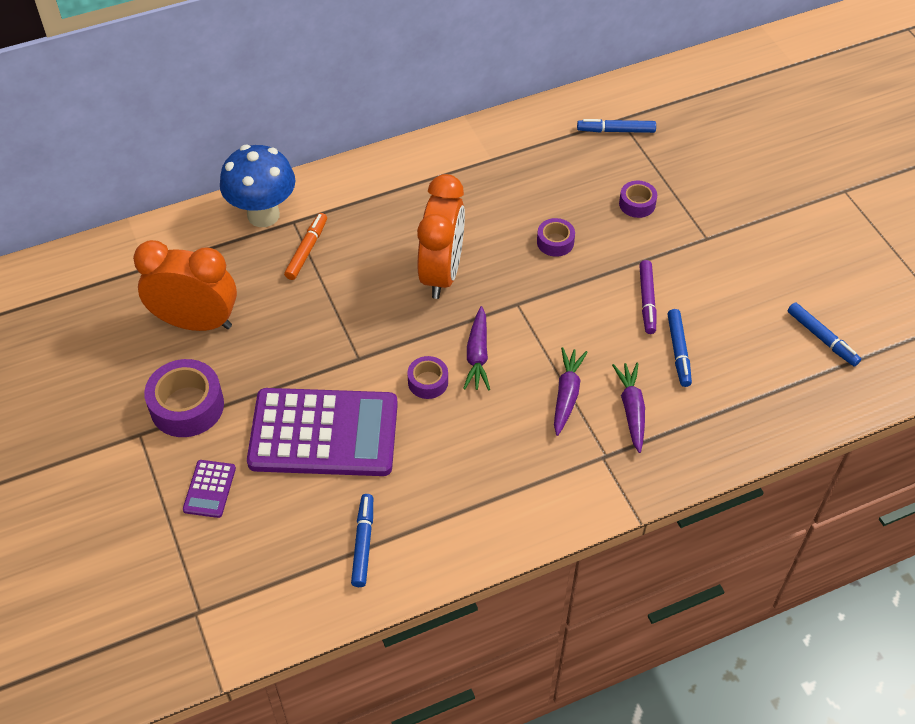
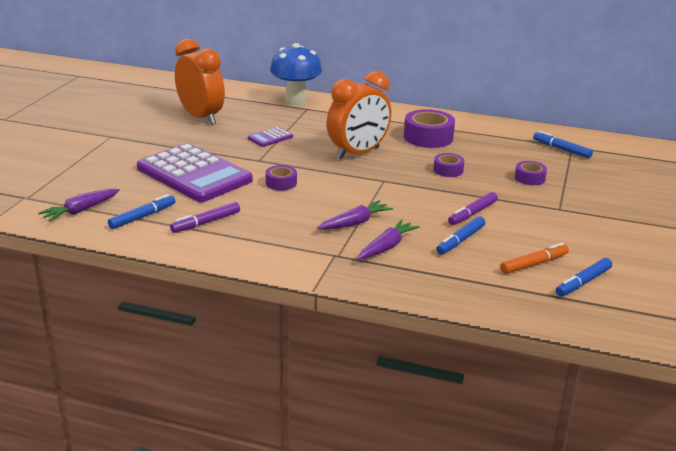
camera: 40 degrees right, 25 degrees down
(187, 406) = (147, 138): purple tape -> purple tape (428, 137)
(209, 489) = (107, 165): purple calculator -> purple calculator (270, 138)
(307, 250) = (297, 119): orange marker -> orange marker (534, 264)
(435, 502) = (206, 223): none -> purple marker
(477, 355) = (326, 187): purple carrot -> purple carrot (80, 211)
(822, 338) = (583, 282): blue marker -> blue marker turned 45 degrees clockwise

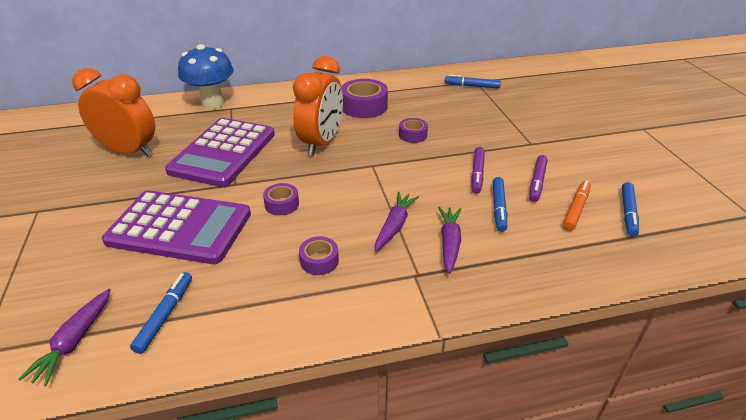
camera: 30 degrees left, 10 degrees up
(206, 223) = (247, 291): purple marker -> purple marker (537, 182)
(270, 138) = (223, 152): purple calculator -> purple calculator, size x2.43
(529, 178) = (479, 121): purple tape -> purple tape (319, 261)

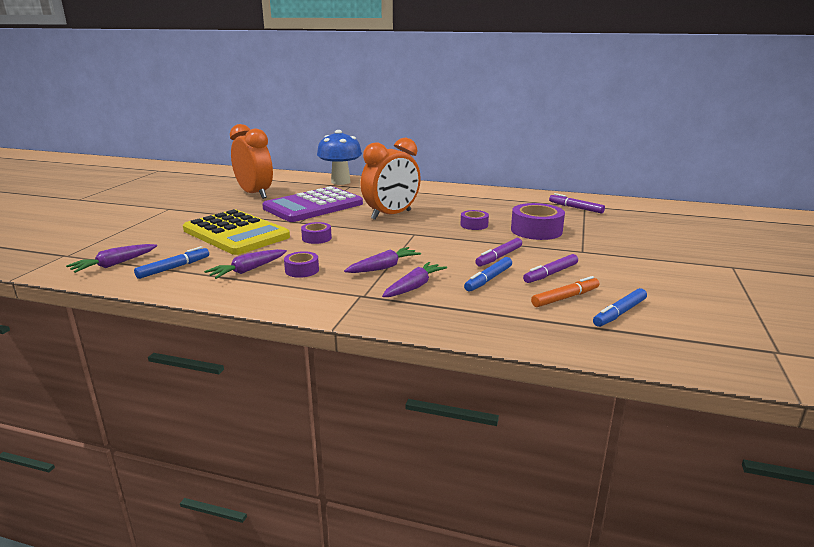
camera: 30 degrees right, 15 degrees down
(180, 227) = (236, 233): purple calculator -> yellow calculator
(260, 284) = (248, 270): none -> purple carrot
(364, 106) = (455, 202): purple tape -> purple tape (536, 230)
(472, 86) = (575, 208): blue marker -> purple marker

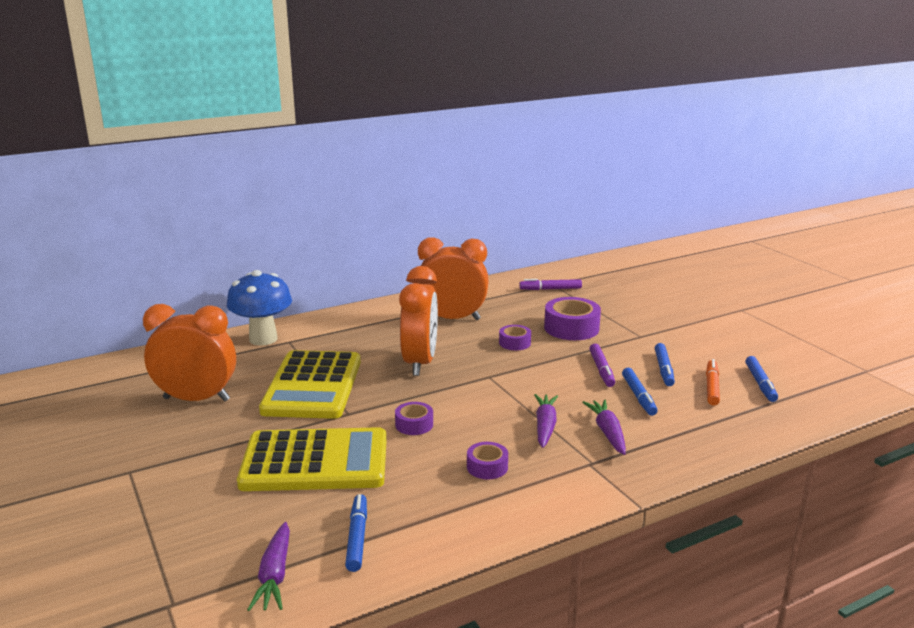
camera: 45 degrees left, 0 degrees up
(248, 270) = (439, 495): purple carrot -> none
(313, 206) = (313, 386): purple calculator -> yellow calculator
(464, 202) = (452, 319): none -> orange clock
(550, 274) = (664, 369): purple marker -> blue marker

